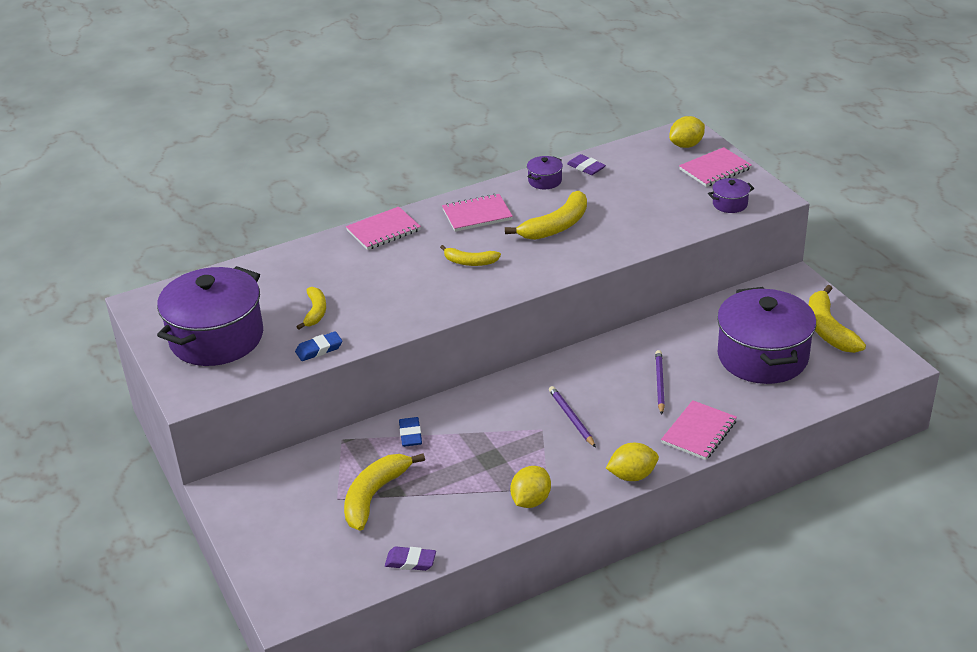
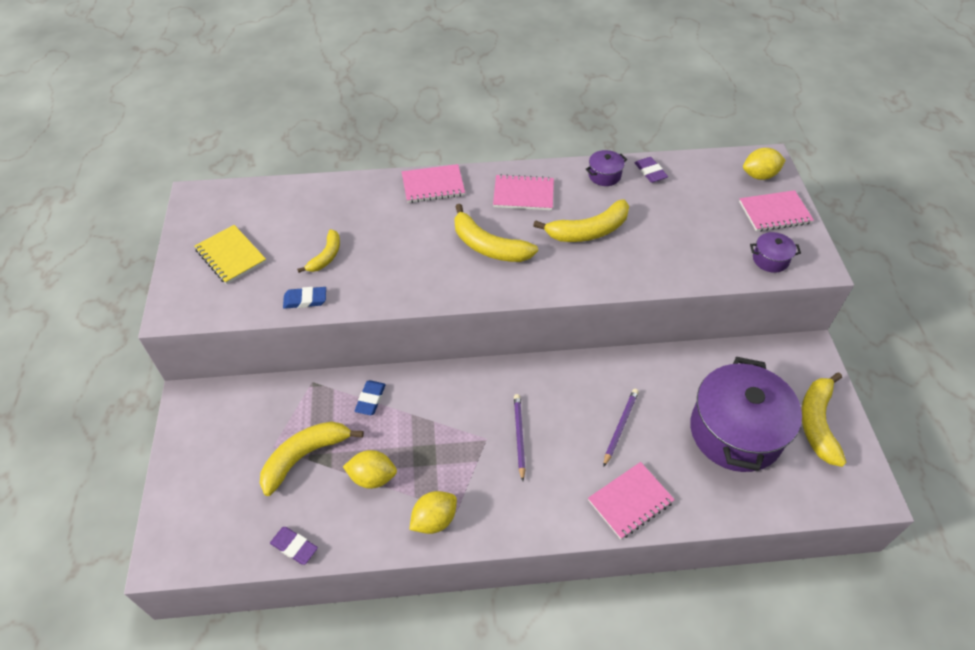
camera: 20 degrees right, 15 degrees up
(216, 338) = (231, 256): purple pot -> yellow notebook
(470, 262) = (489, 246): yellow banana -> yellow banana, size x1.66
(632, 475) = (541, 529): yellow lemon -> yellow lemon (372, 477)

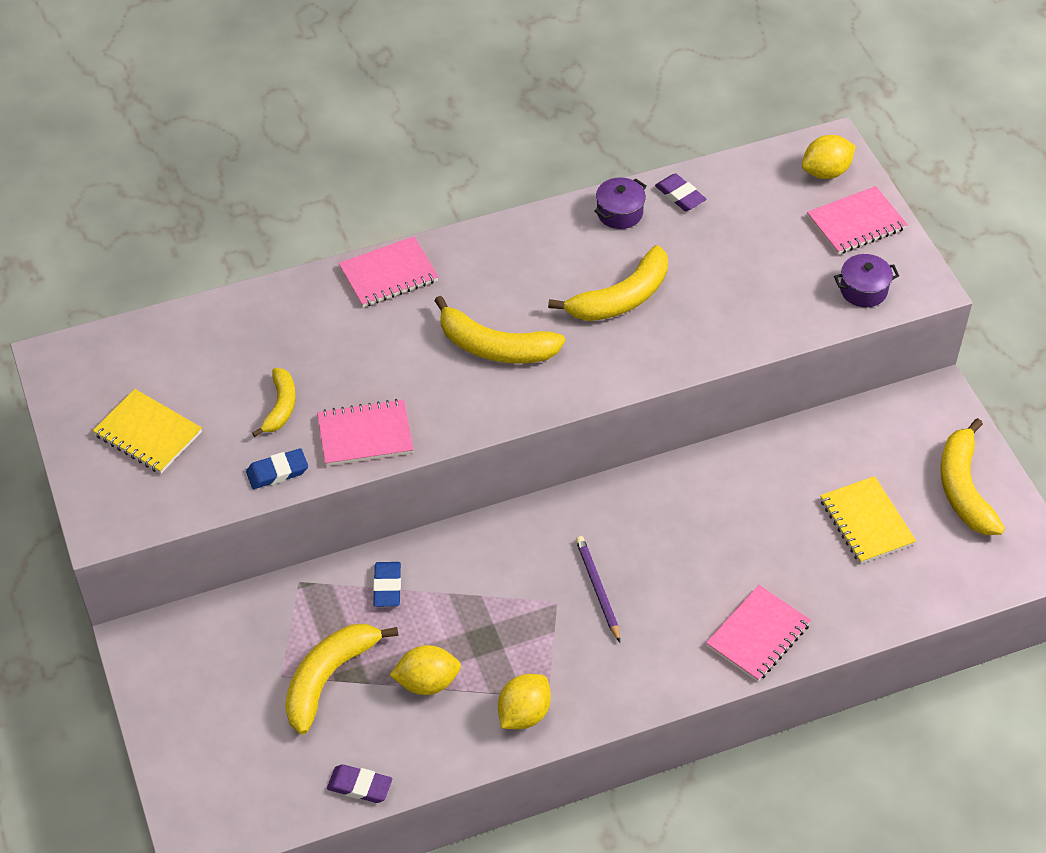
camera: 15 degrees left, 0 degrees up
(523, 194) = (518, 263): pink notebook -> pink notebook (365, 435)
(620, 427) = (722, 548): purple pencil -> none
(735, 432) = (866, 522): purple pot -> yellow notebook

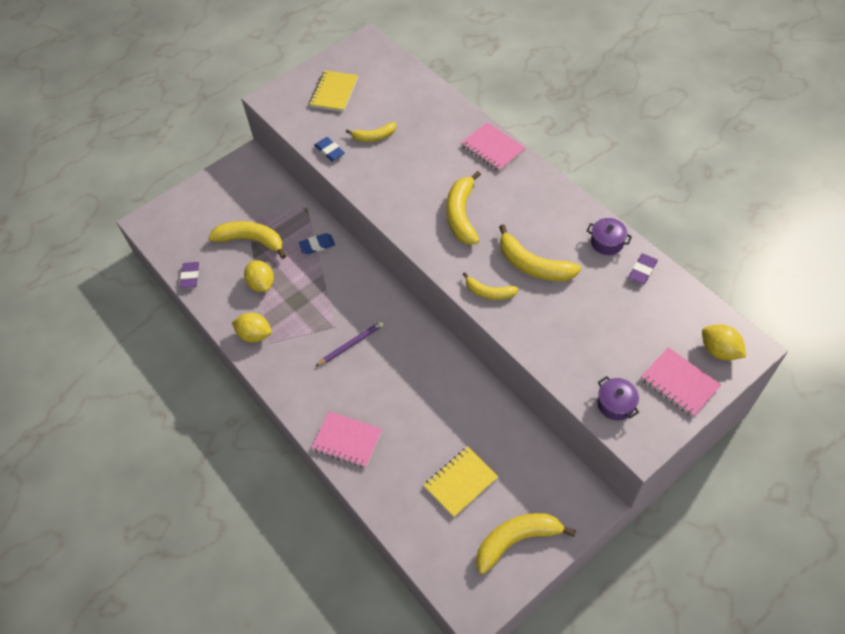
camera: 75 degrees right, 5 degrees up
(365, 435) = (370, 178): pink notebook -> none
(644, 358) = (489, 292): none -> yellow banana

